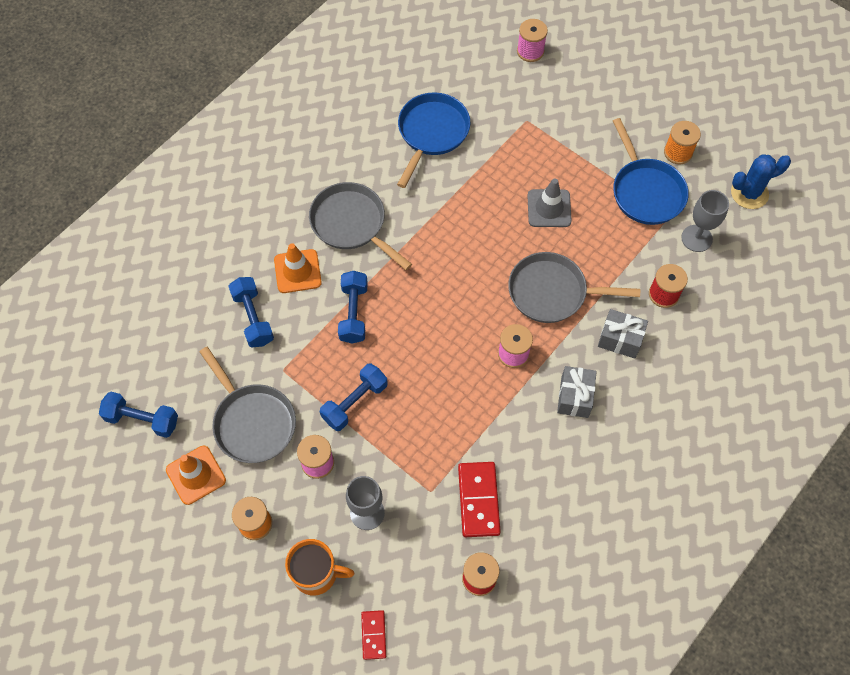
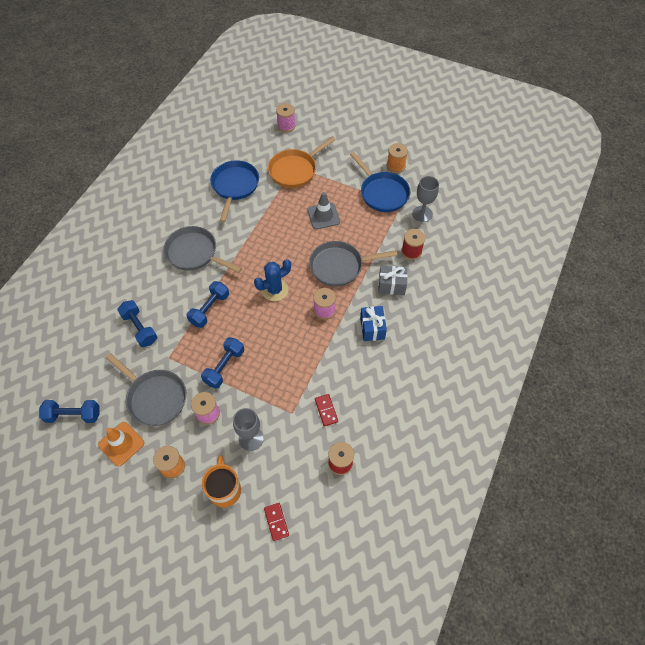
camera: 15 degrees left, 5 degrees down
(297, 271) = (164, 291): orange traffic cone -> none
(316, 573) = (225, 490): orange mug -> orange mug turned 90 degrees counterclockwise
(354, 313) = (209, 309): blue dumbbell -> blue dumbbell turned 45 degrees clockwise
(478, 500) = (326, 410): red domino -> red domino, size x0.59
(526, 126) = (295, 170): none -> orange pan
(574, 397) = (372, 328): grey gift -> blue gift
(749, 193) = (447, 180): blue cactus -> blue cactus (274, 290)

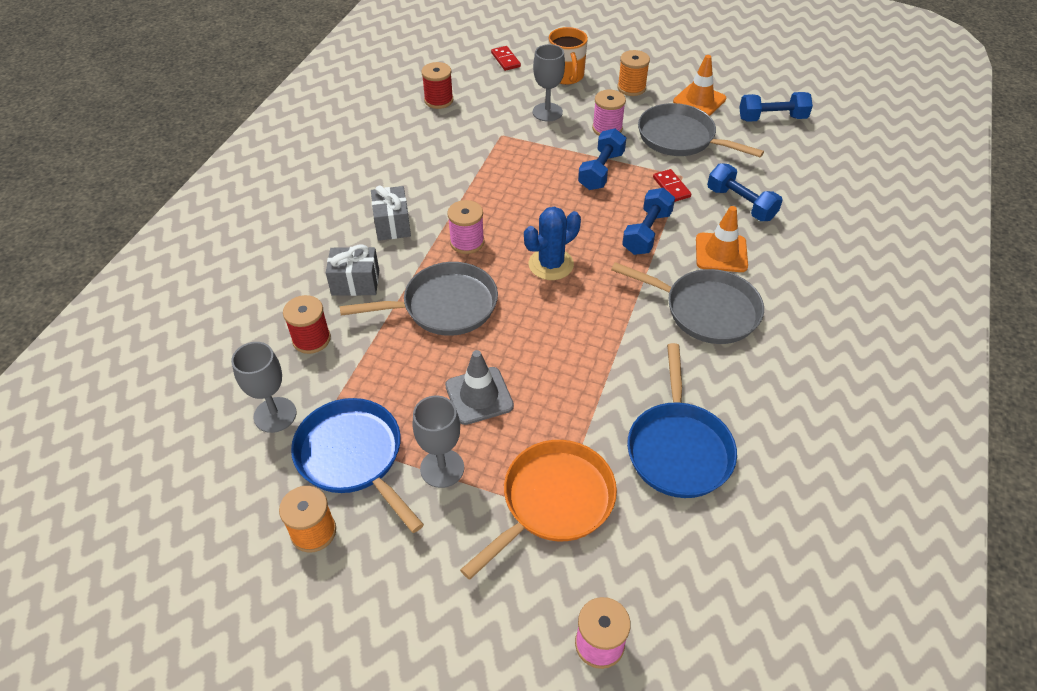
camera: 175 degrees right, 10 degrees down
(169, 290) = (721, 253): none -> orange traffic cone
(326, 410) = (457, 139): red domino -> red domino (671, 187)
(342, 186) = (442, 468): none -> grey goblet
(372, 328) = (392, 224): blue gift -> grey gift

